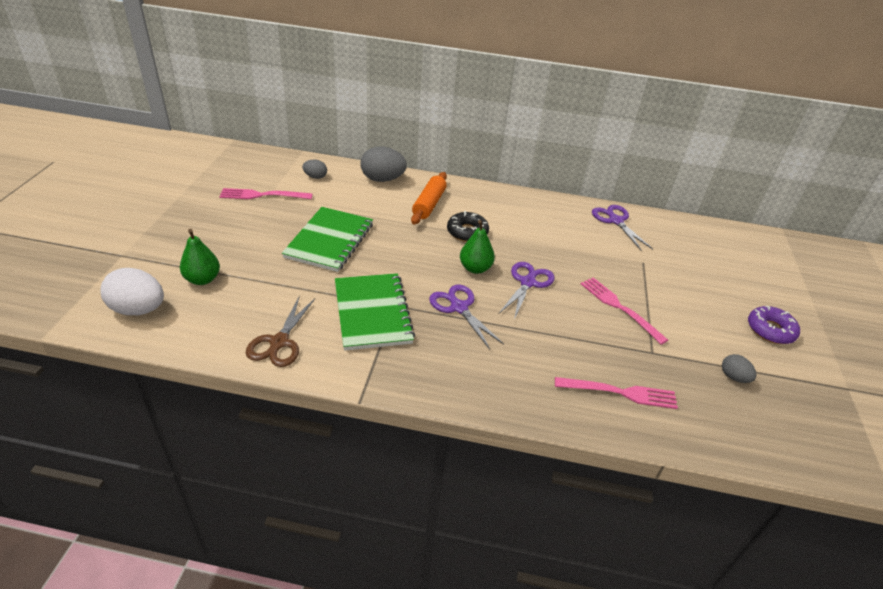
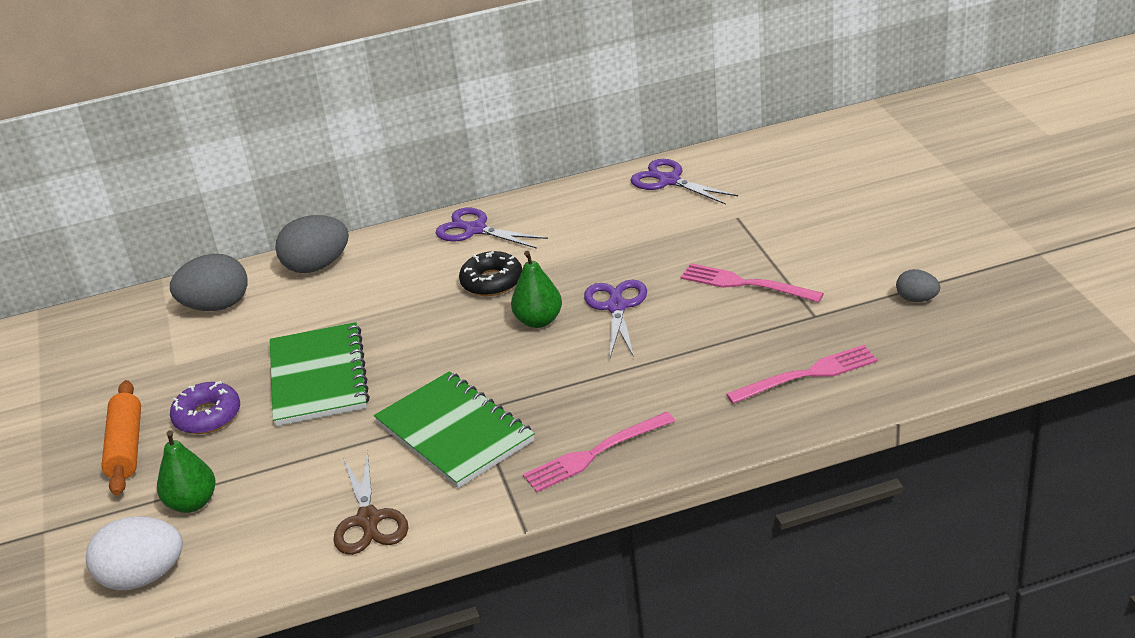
camera: 20 degrees left, 5 degrees down
(262, 195) = (164, 365): pink fork -> pink fork (594, 454)
(315, 177) = (216, 306): grey egg -> grey egg, size x1.87
(429, 204) = (411, 270): orange rolling pin -> orange rolling pin (126, 447)
(459, 307) = (556, 375): purple scissors -> purple scissors (475, 230)
(770, 330) = (926, 229): purple donut -> purple donut (207, 416)

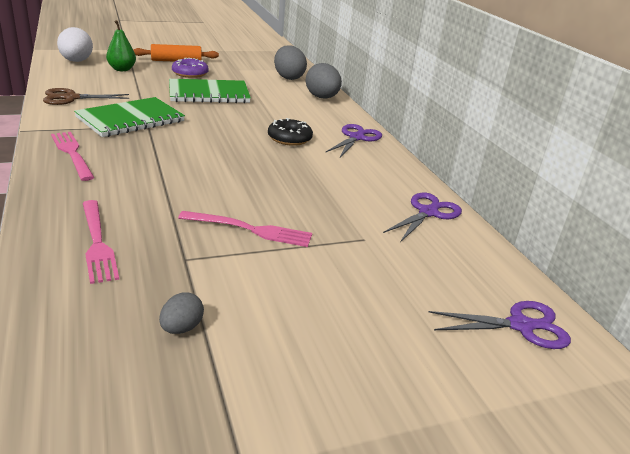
camera: 80 degrees right, 5 degrees down
(538, 321) = (235, 148): green pear -> none
(617, 307) = (240, 174): purple scissors -> purple scissors (520, 326)
(744, 284) = (251, 229): pink fork -> pink fork turned 75 degrees clockwise

